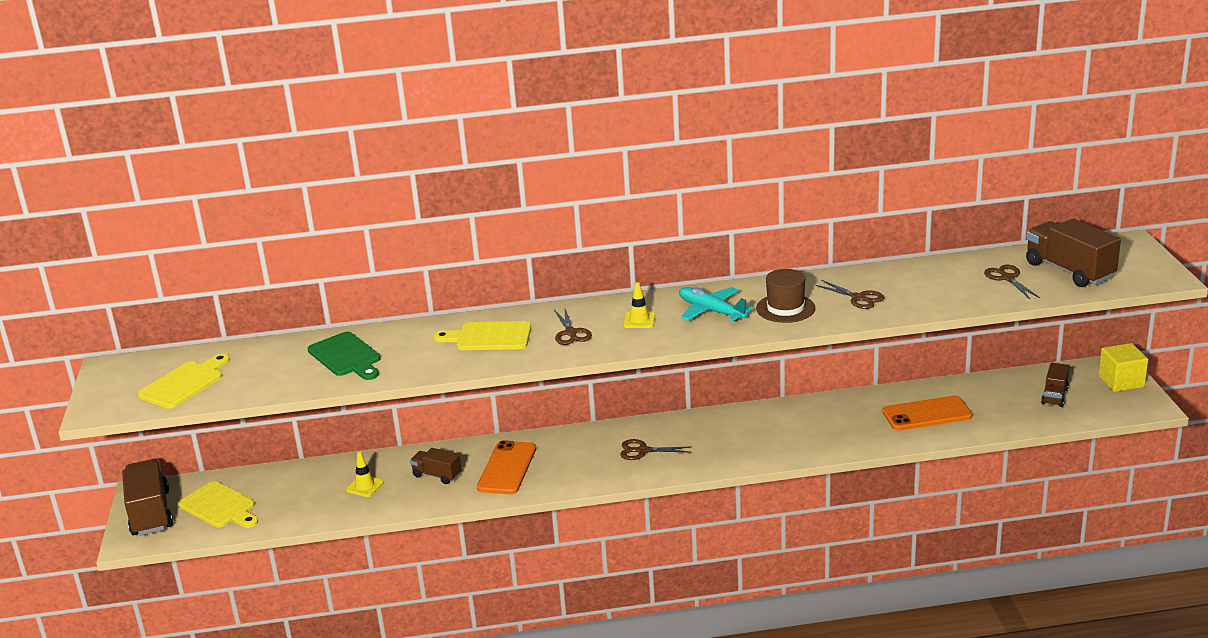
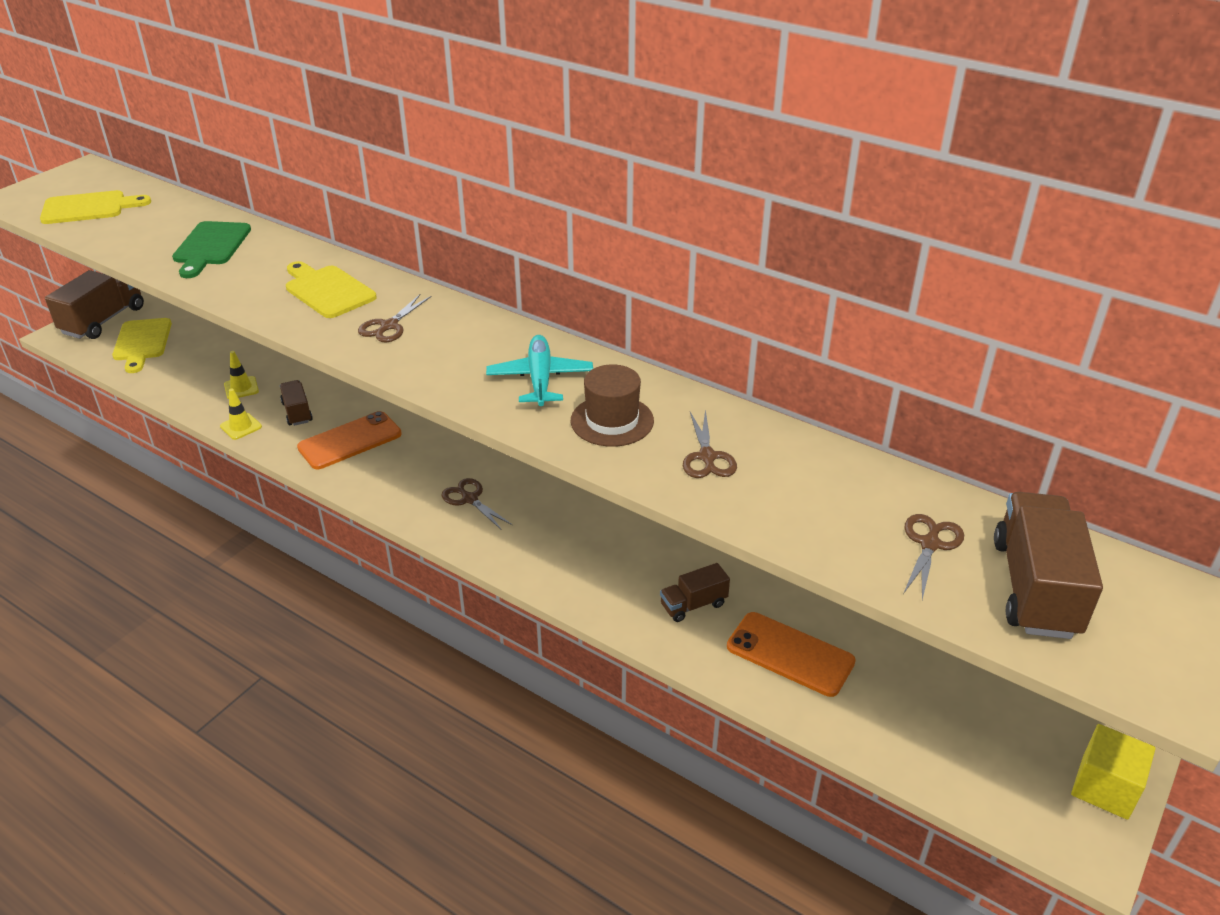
camera: 40 degrees right, 10 degrees up
(639, 320) = (464, 348): yellow traffic cone -> yellow traffic cone (241, 426)
(1054, 396) = (979, 742): brown truck -> brown truck (693, 605)

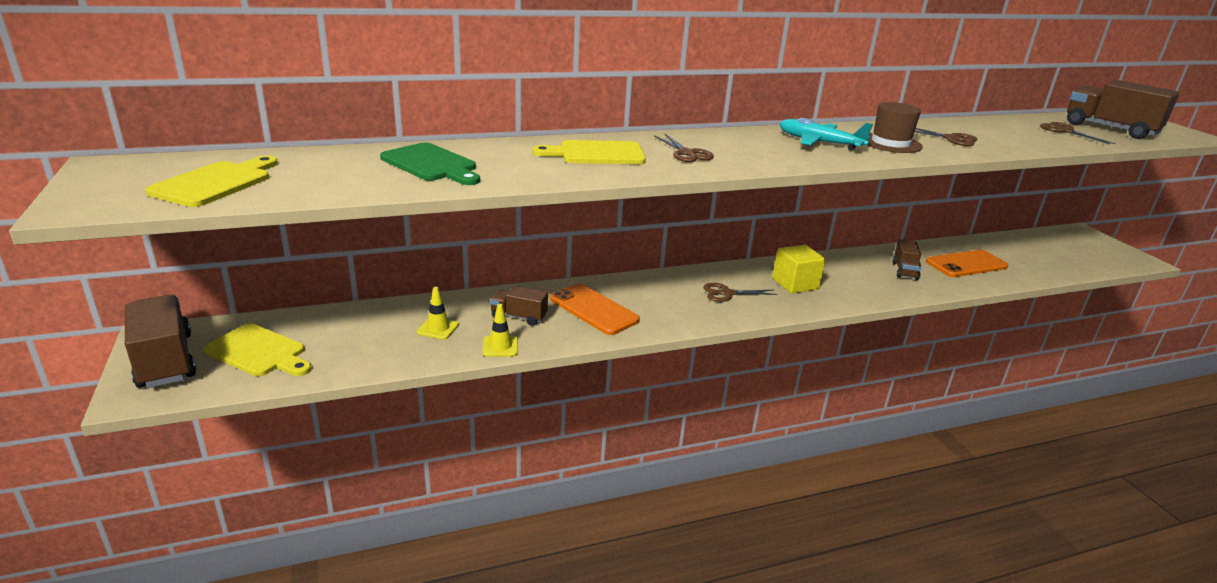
camera: 55 degrees left, 10 degrees down
(350, 441) = (593, 309): orange phone -> orange phone turned 45 degrees counterclockwise
(1104, 787) = (1098, 242): yellow cube -> yellow cube (795, 283)

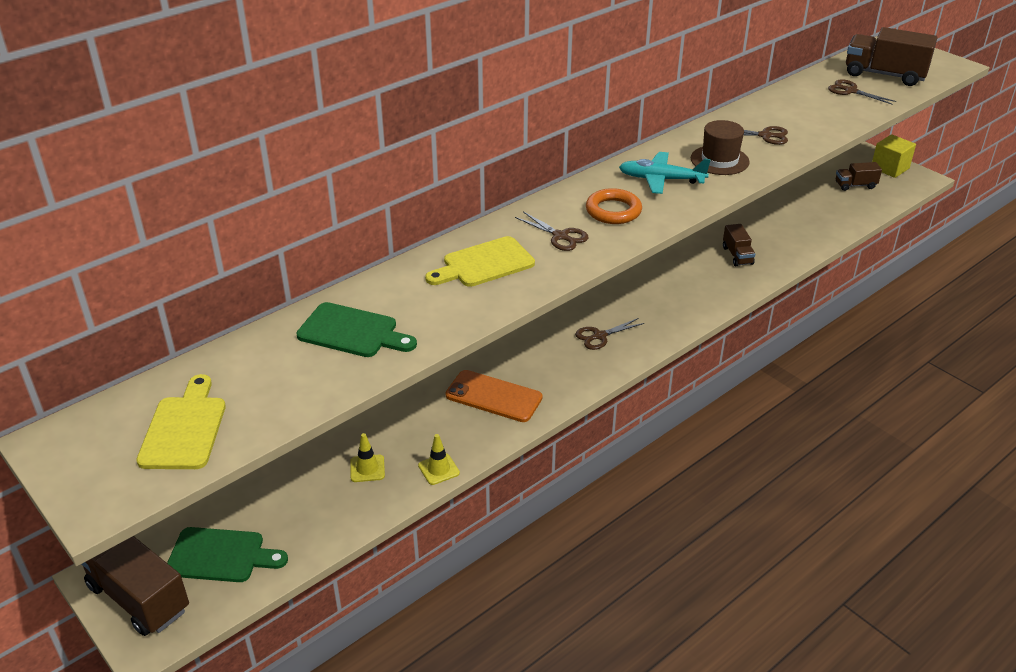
camera: 20 degrees left, 10 degrees up
(259, 352) = (221, 555): yellow cutting board -> green cutting board
(519, 317) = (432, 429): brown truck -> brown truck (855, 185)
(754, 150) = (613, 211): none -> orange ring
(795, 283) = (652, 303): yellow cube -> yellow cube (890, 168)
(966, 264) = (785, 230): orange phone -> none

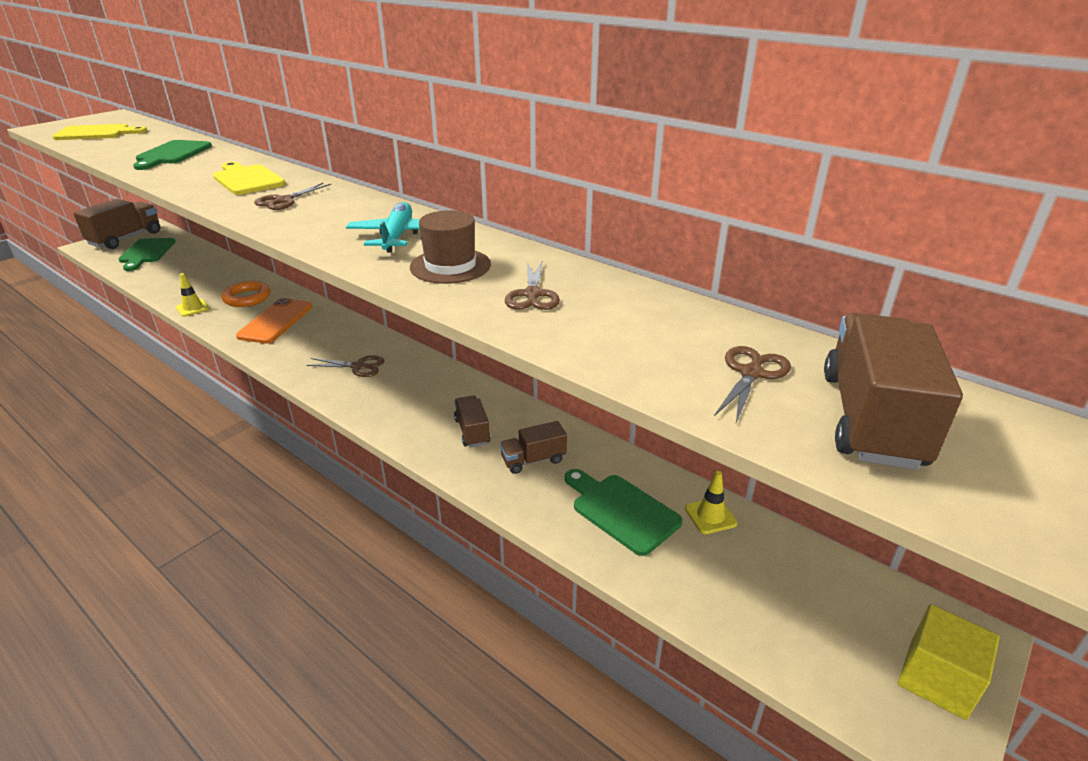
camera: 80 degrees right, 5 degrees down
(367, 468) = (206, 283): yellow traffic cone -> yellow traffic cone (710, 516)
(599, 336) = (358, 367): brown scissors -> brown scissors turned 135 degrees clockwise
(613, 211) = (328, 218): orange ring -> orange ring (247, 298)
(787, 229) = (621, 511): none -> green cutting board
(855, 185) = (819, 610): brown truck -> brown truck (472, 431)

